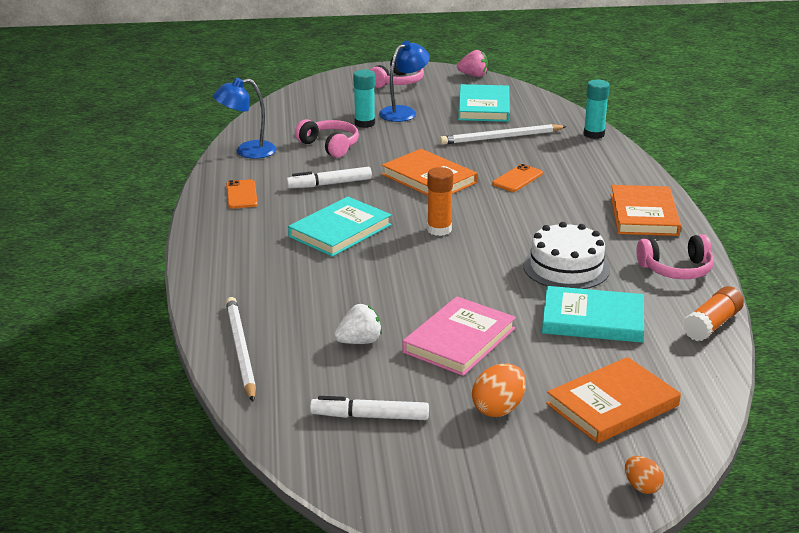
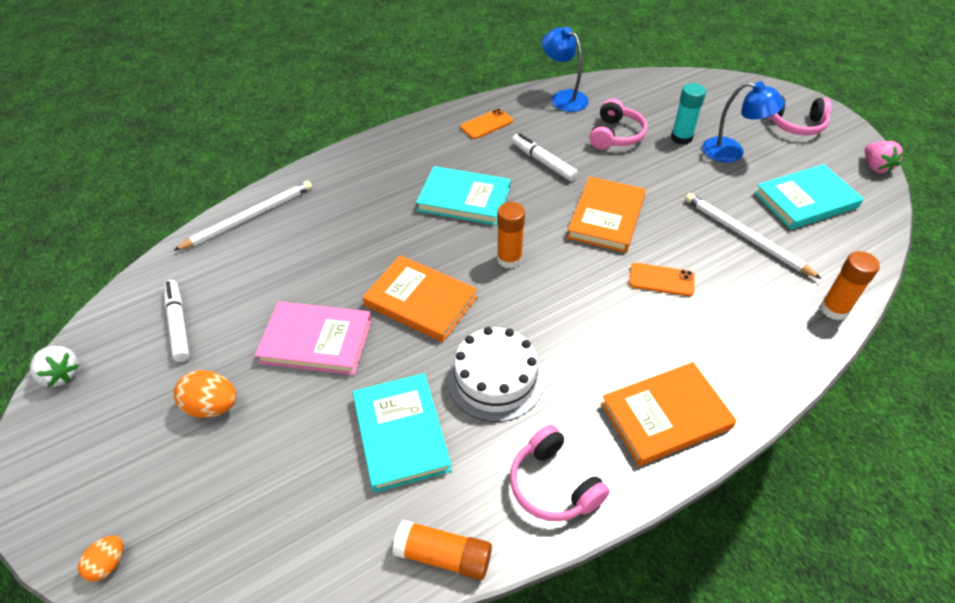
camera: 65 degrees right, 20 degrees up
(359, 341) = (288, 277): white strawberry -> white strawberry (61, 374)
(594, 134) = (834, 309): turquoise glue stick -> orange glue stick
(612, 405) = (245, 498): orange book -> orange book (420, 301)

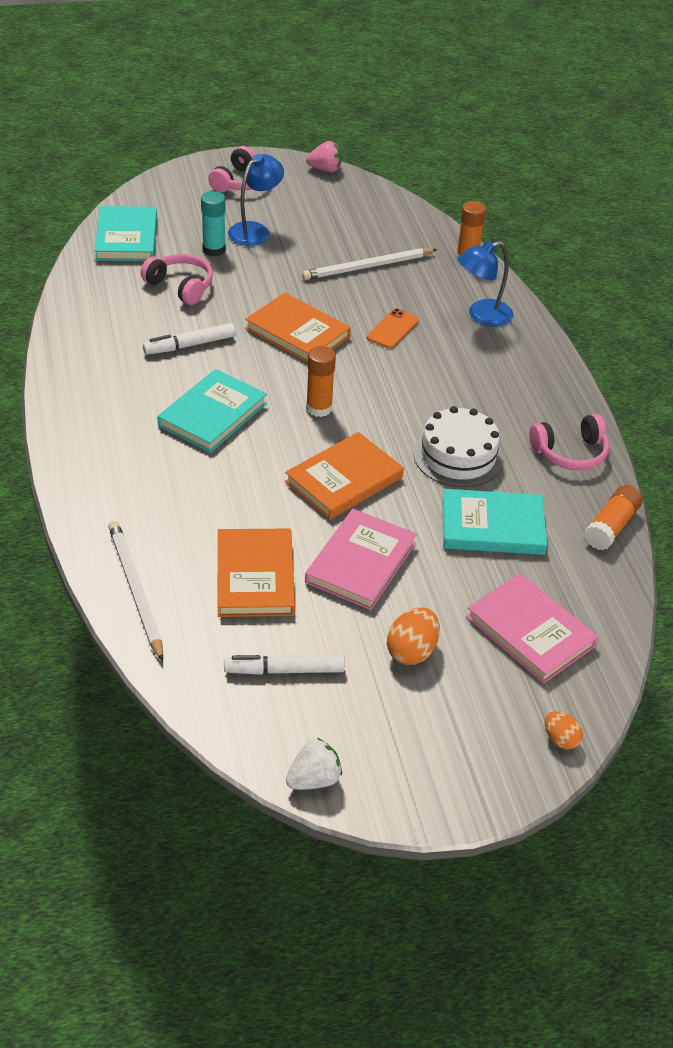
camera: 75 degrees left, 5 degrees down
(256, 503) = (530, 631): none -> pink book
(486, 124) = (95, 365): orange phone -> none
(563, 98) = (89, 298): blue lamp -> blue lamp (482, 316)
(665, 416) = (530, 377): orange book -> orange book (255, 576)
(805, 200) = (343, 220): turquoise book -> turquoise book (127, 238)

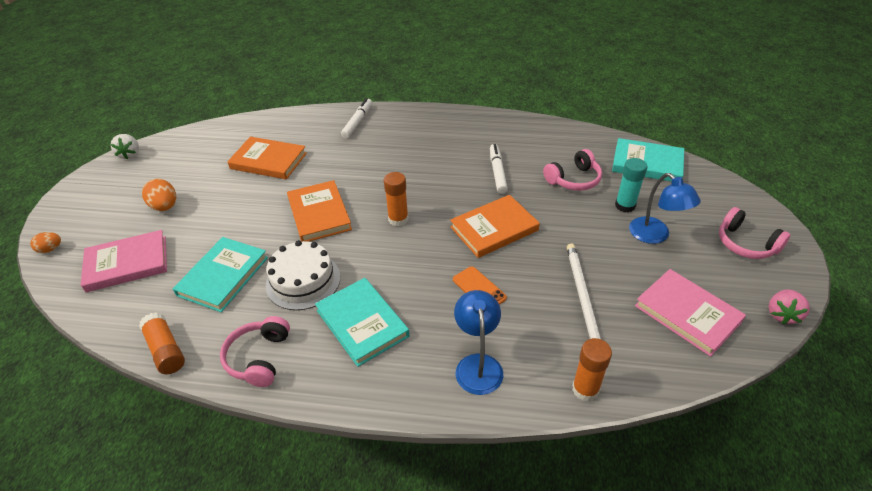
camera: 115 degrees right, 0 degrees up
(135, 590) = (292, 121): white pencil -> none
(212, 414) = (417, 169): turquoise book -> turquoise book (362, 323)
(284, 670) = (198, 158): white marker -> white marker (357, 122)
(360, 563) = (245, 203): pink book -> pink book (687, 314)

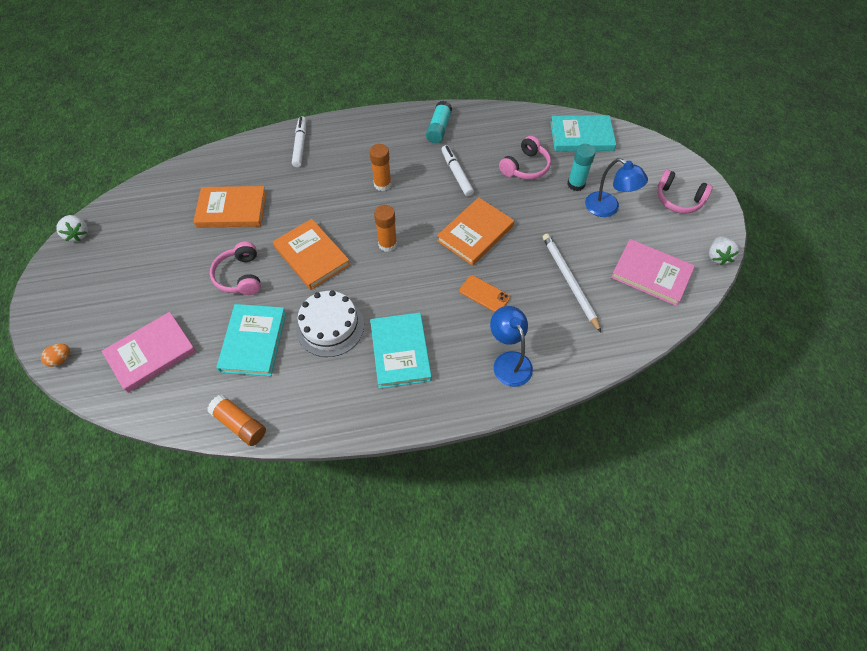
camera: 20 degrees left, 15 degrees up
(165, 207) = (153, 285): orange egg -> none
(259, 358) = (327, 407): pink headphones -> pink headphones (240, 276)
(362, 323) = (400, 352): turquoise book -> turquoise book turned 45 degrees clockwise
(496, 131) = (439, 128): none -> turquoise glue stick
(585, 389) = (595, 358): orange glue stick -> orange glue stick (382, 184)
(782, 314) = (717, 256): pink strawberry -> white strawberry

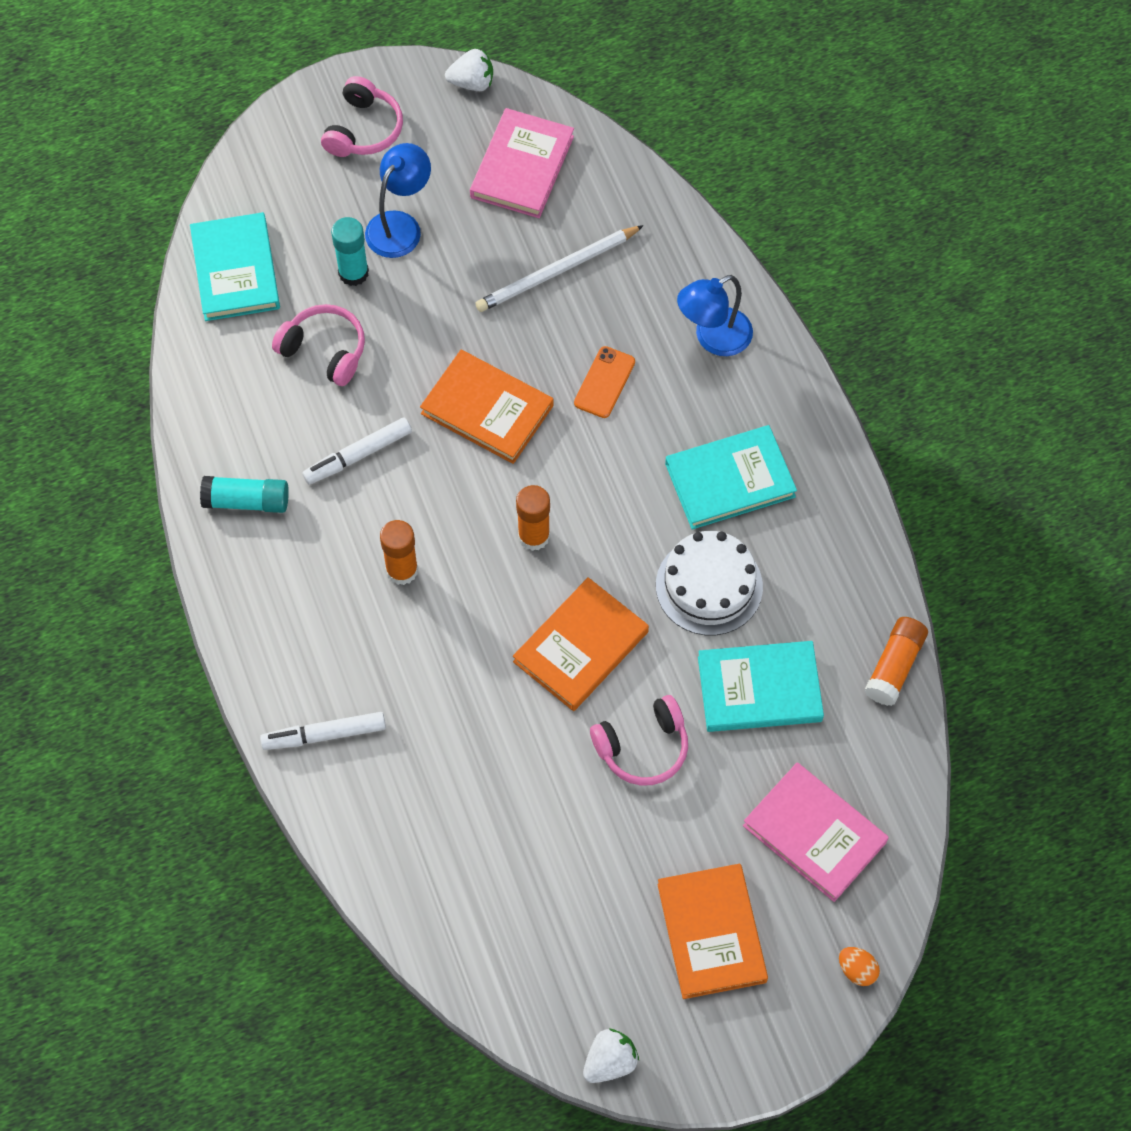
camera: 100 degrees left, 5 degrees up
(232, 209) = (504, 808): orange book -> orange book (712, 933)

